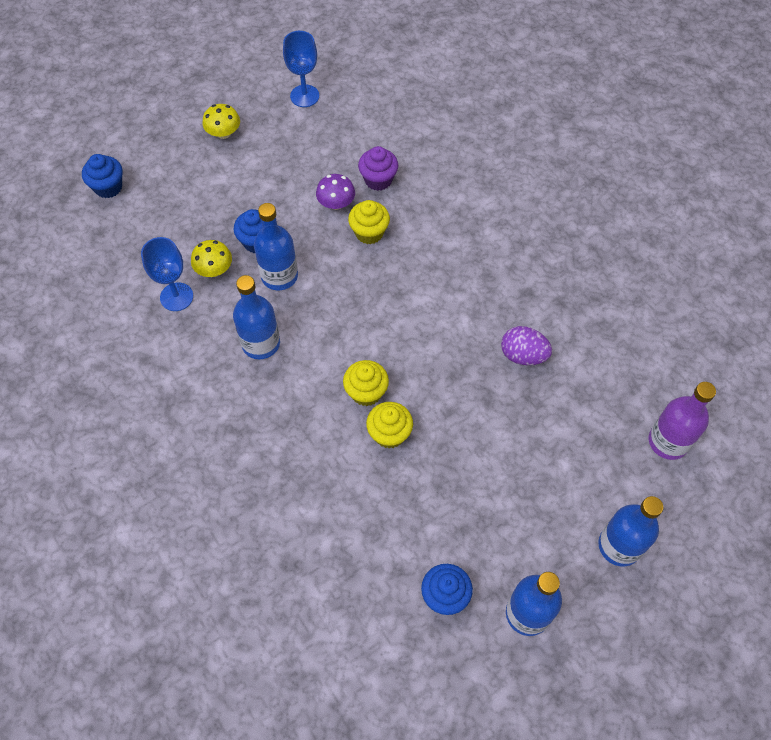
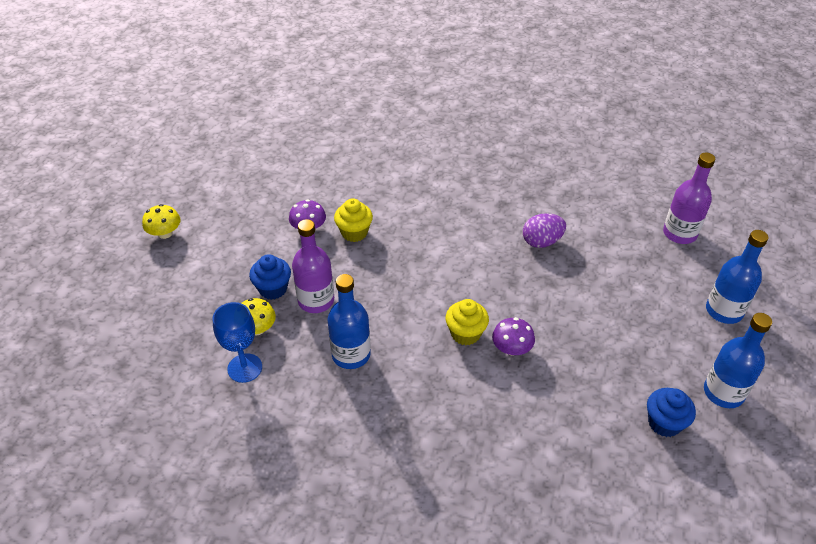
camera: 40 degrees left, 15 degrees down
(108, 187) = (96, 328): blue cupcake -> none
(279, 276) = (316, 300): blue bottle -> purple bottle
(304, 96) = (208, 175): blue goblet -> none
(378, 180) = (324, 197): purple cupcake -> none
(389, 434) = (511, 348): yellow cupcake -> purple mushroom

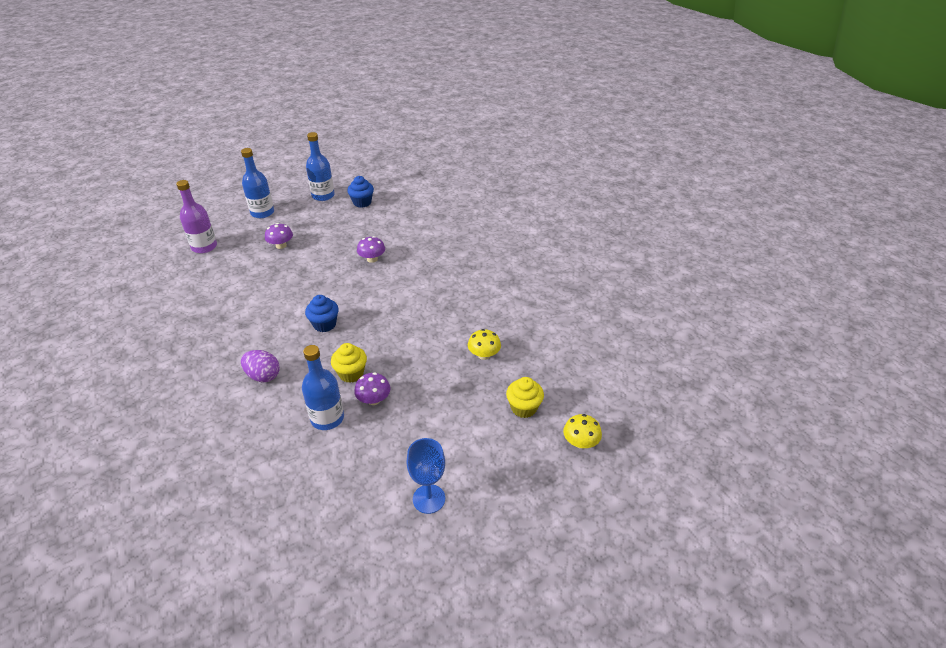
camera: 135 degrees left, 5 degrees down
(165, 233) = (476, 479): yellow mushroom -> yellow mushroom (580, 442)
(245, 368) = (513, 338): blue goblet -> blue goblet (429, 499)
(273, 289) = (447, 373): blue cupcake -> blue cupcake (324, 324)
(316, 300) = (431, 347): purple bottle -> none
(351, 354) = (449, 307): blue bottle -> blue bottle (327, 418)
(465, 333) = (381, 278): yellow cupcake -> yellow cupcake (523, 408)
(541, 242) = (268, 290): purple egg -> purple egg (263, 376)
(623, 290) = (281, 245): none -> purple mushroom

